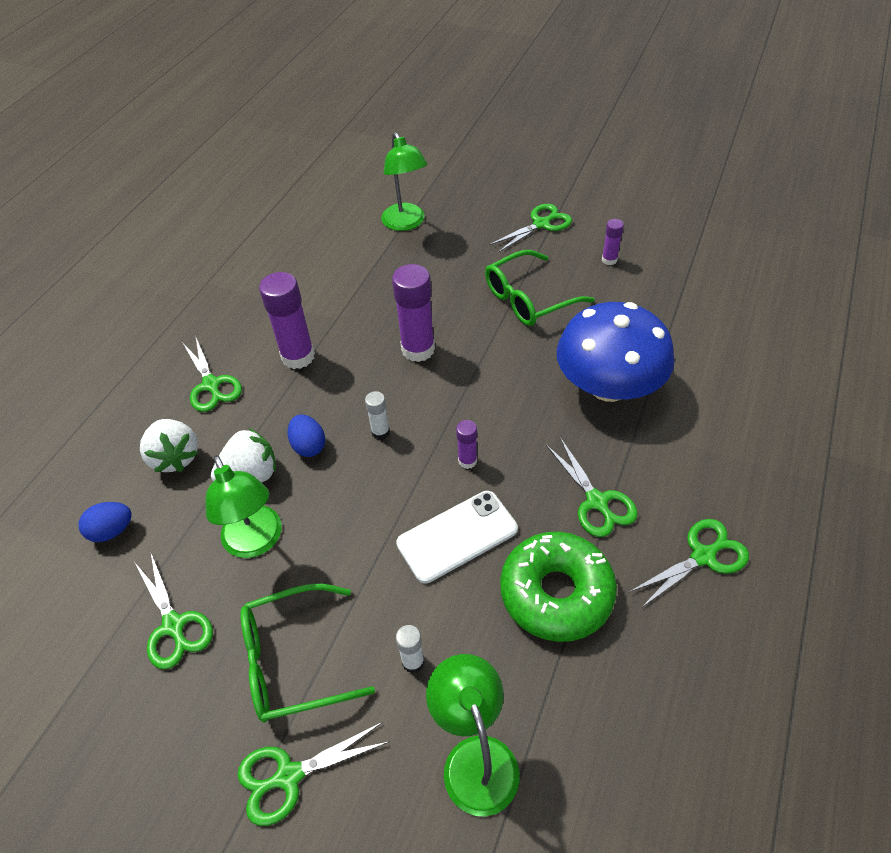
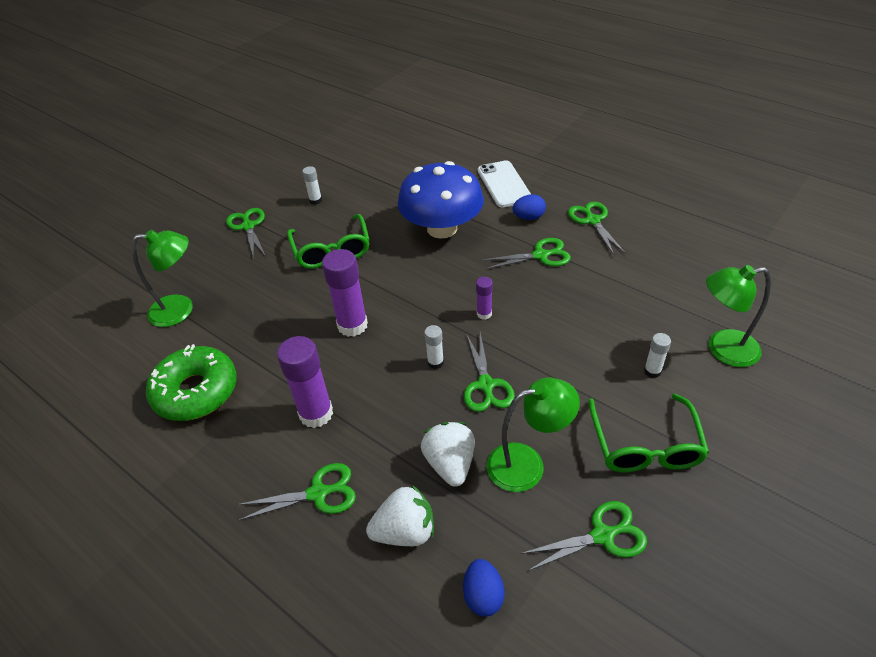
camera: 75 degrees left, 5 degrees down
(288, 776) = (738, 456): green scissors -> green scissors (486, 385)
(309, 446) = (432, 415): blue egg -> blue egg (529, 217)
(457, 536) = (552, 331): white phone -> white phone (503, 184)
(556, 593) = (608, 289): green donut -> green donut (196, 391)
(609, 260) = (315, 200): purple glue stick -> white glue stick

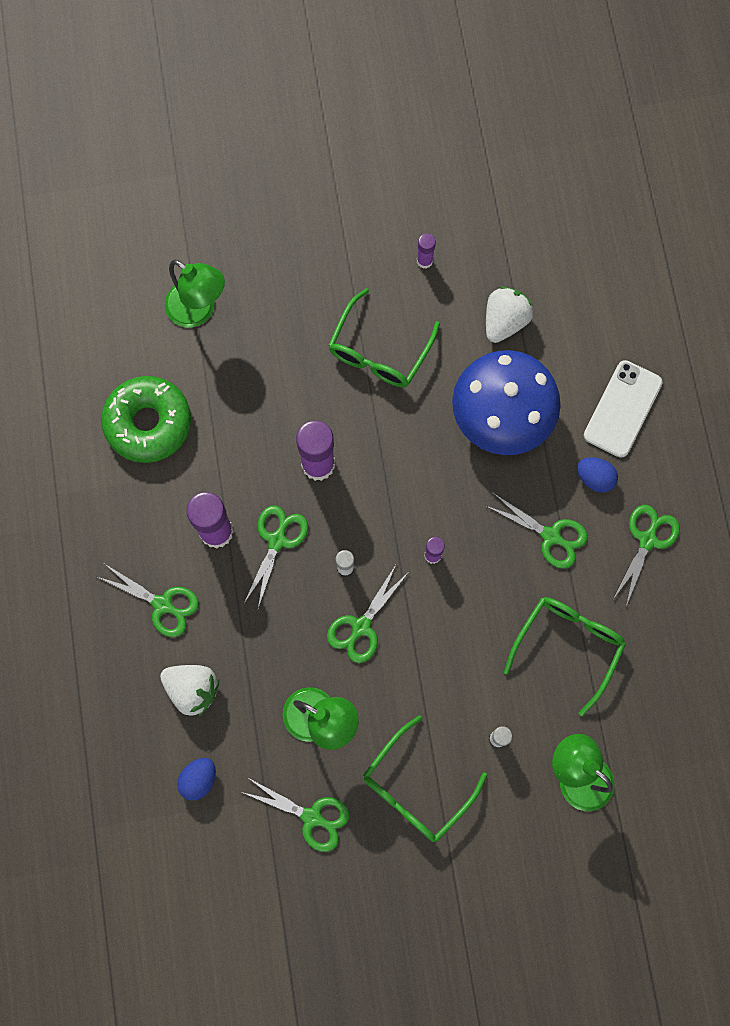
camera: 40 degrees right, 30 degrees up
(248, 226) = (334, 243): green scissors -> green scissors (277, 540)
(315, 200) = (424, 261): white glue stick -> purple glue stick
(450, 463) = (269, 668): white strawberry -> white strawberry (504, 321)
(622, 293) = (568, 645): none -> green glasses

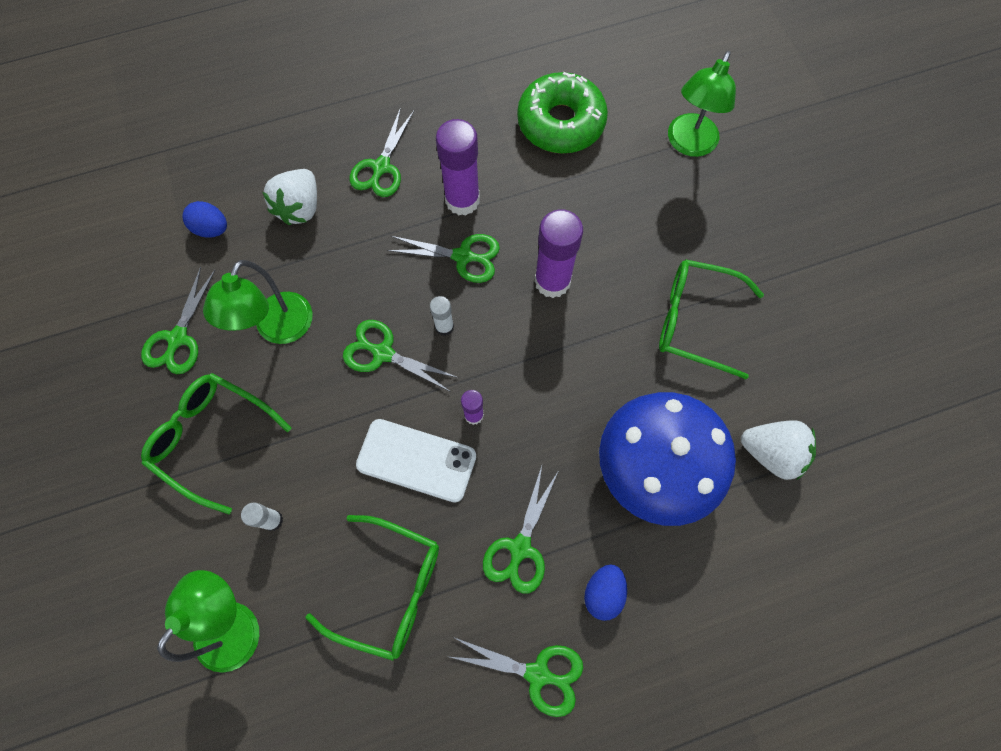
camera: 80 degrees right, 5 degrees down
(424, 261) = (816, 351): purple glue stick -> none
(622, 409) = (701, 616): white phone -> white phone (416, 460)

